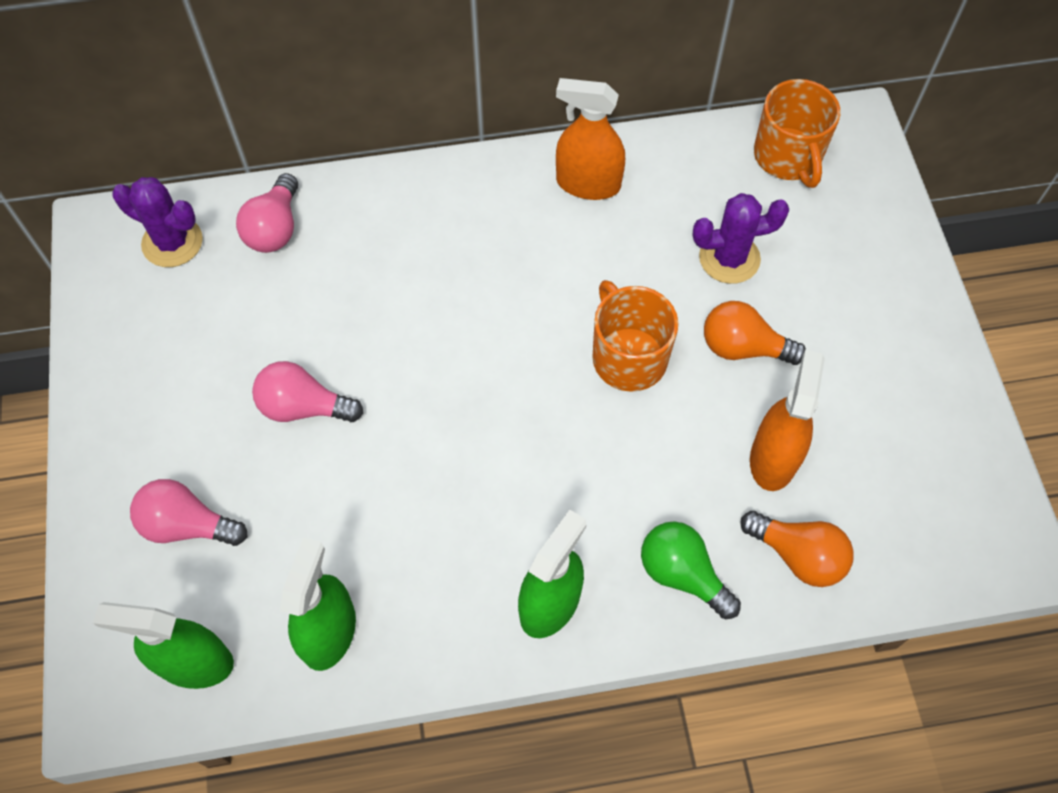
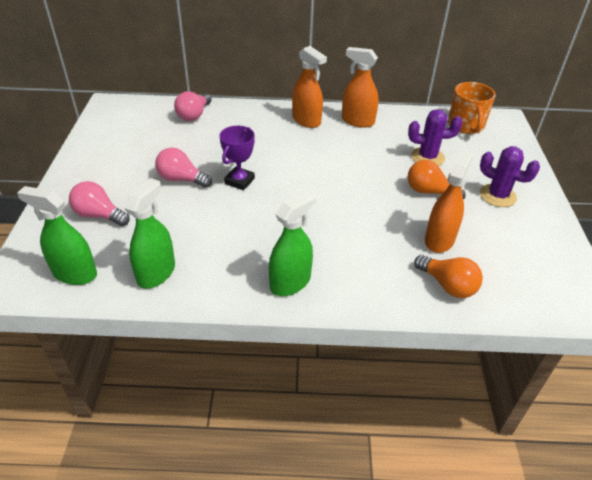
camera: 10 degrees right, 20 degrees down
(172, 242) = (142, 113): purple cactus -> purple cactus (497, 196)
(408, 390) = (239, 181): none -> purple trophy
(492, 201) = (306, 120): none -> orange spray bottle
(628, 357) = (363, 186): orange mug -> none
(682, 574) = (374, 282): green light bulb -> none

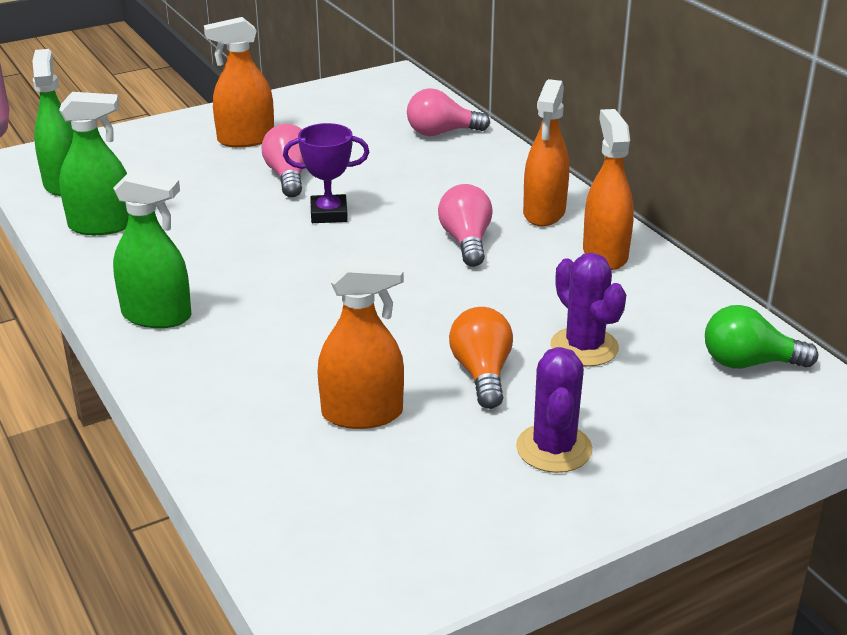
camera: 60 degrees right, 10 degrees down
(99, 215) = (170, 157): pink light bulb -> pink light bulb (466, 241)
(115, 178) = (246, 139): none -> orange spray bottle
(447, 285) = (258, 447): orange light bulb -> none
(466, 126) = (748, 363): orange mug -> green light bulb

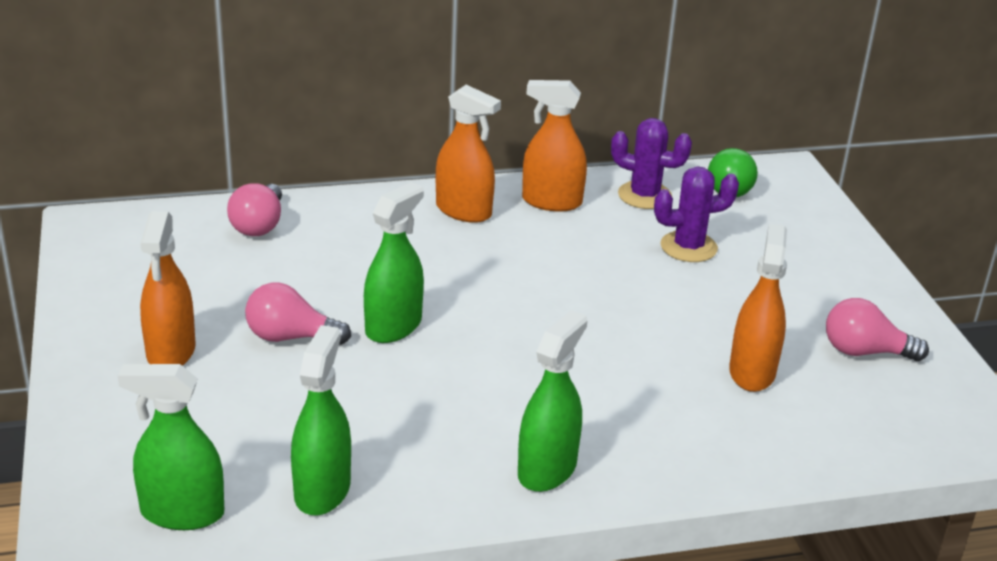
camera: 75 degrees left, 0 degrees up
(329, 214) = (393, 326): purple trophy -> green spray bottle
(466, 241) = (494, 261): pink light bulb -> pink light bulb (864, 352)
(482, 373) = (711, 301): orange light bulb -> none
(554, 448) = (817, 293): purple cactus -> purple cactus (644, 195)

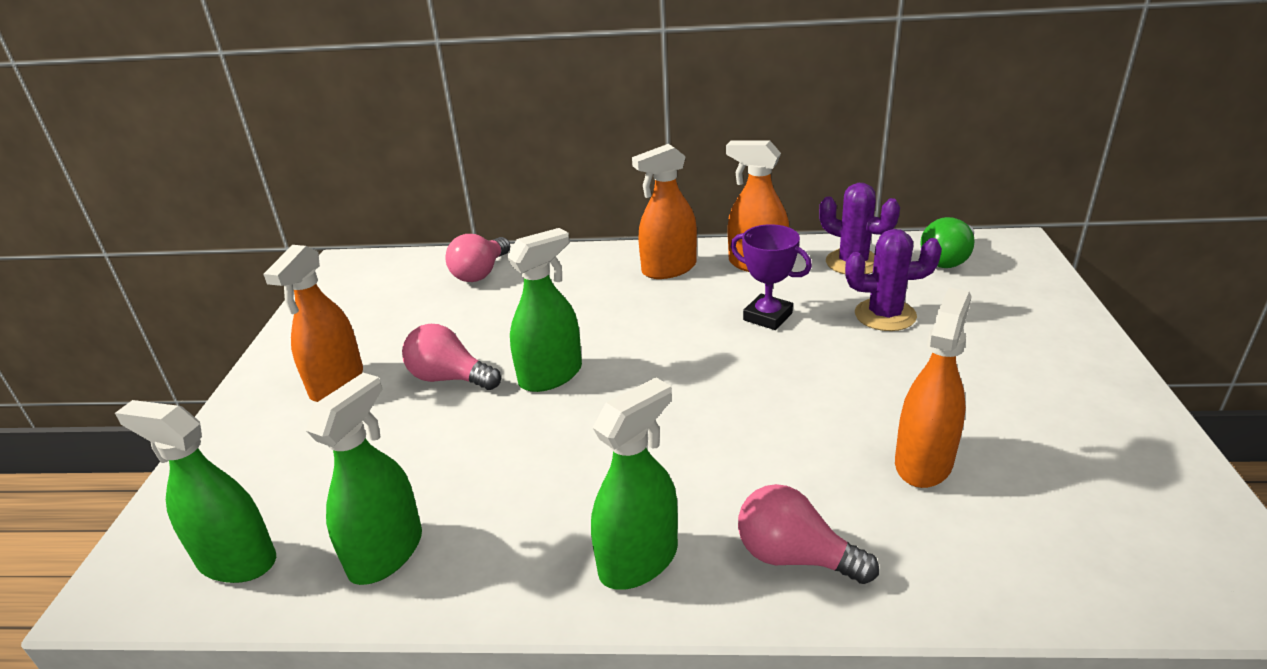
camera: 20 degrees right, 0 degrees up
(464, 211) = (669, 269): orange spray bottle -> orange spray bottle turned 105 degrees clockwise
(581, 255) = (767, 316): none -> purple trophy
(864, 352) = (1074, 450): pink light bulb -> pink light bulb (794, 557)

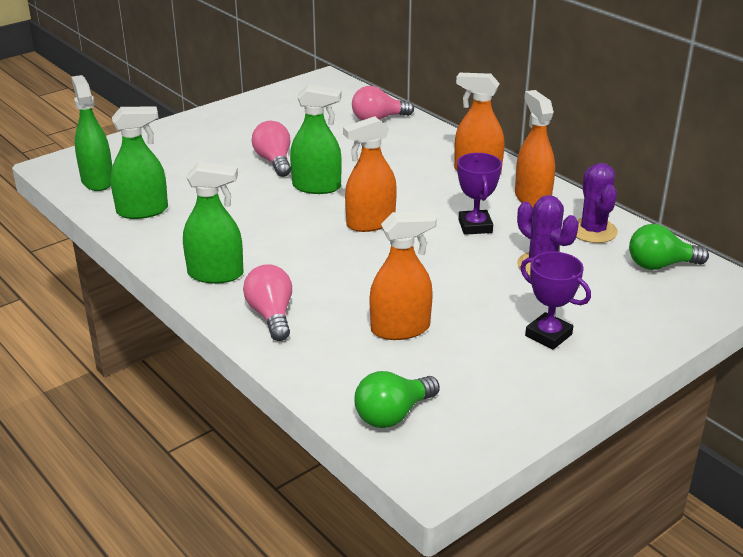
camera: 45 degrees right, 0 degrees up
(337, 383) = (229, 136): orange spray bottle -> orange spray bottle (370, 223)
(1019, 371) = (548, 335): none -> purple trophy
(1112, 560) = (393, 414): none -> green light bulb

